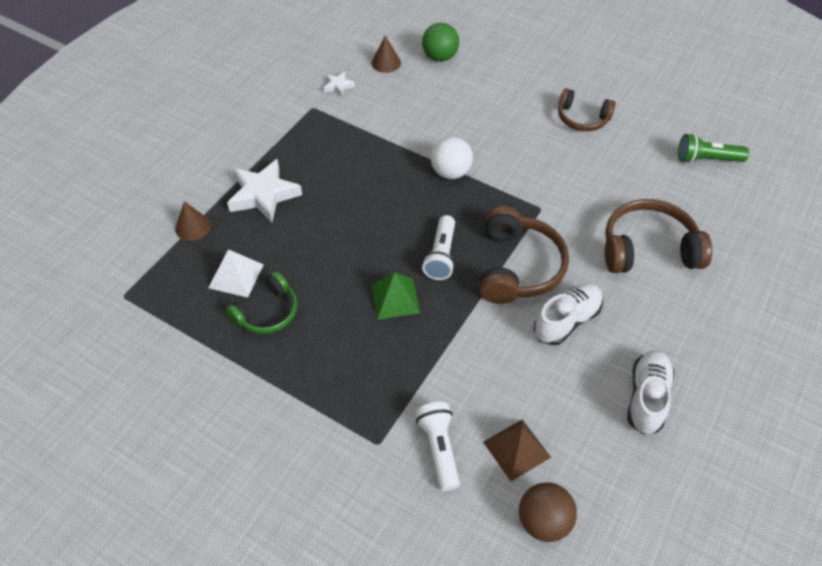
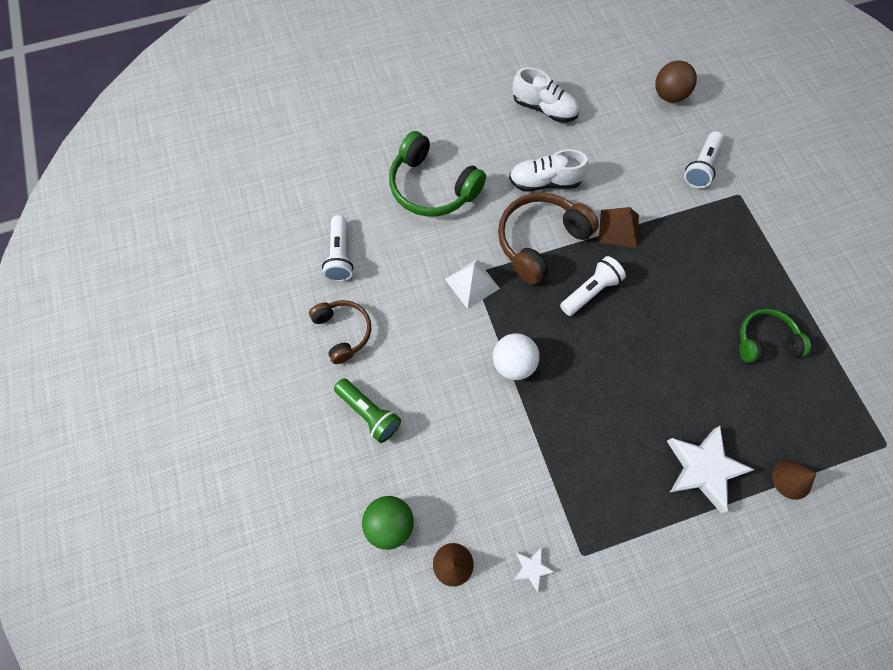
camera: 140 degrees left, 15 degrees up
(236, 276) = (775, 394): white pyramid -> white pyramid (472, 283)
(395, 298) = (654, 282): green pyramid -> none
(516, 449) = (652, 136): brown pyramid -> brown pyramid (618, 228)
(646, 157) = (340, 255): none -> white flashlight
(647, 398) = (544, 109): white shoe -> white shoe turned 120 degrees counterclockwise
(648, 249) = (432, 187): brown headphones -> green headphones
(707, 159) = (298, 219): green flashlight -> green flashlight (369, 413)

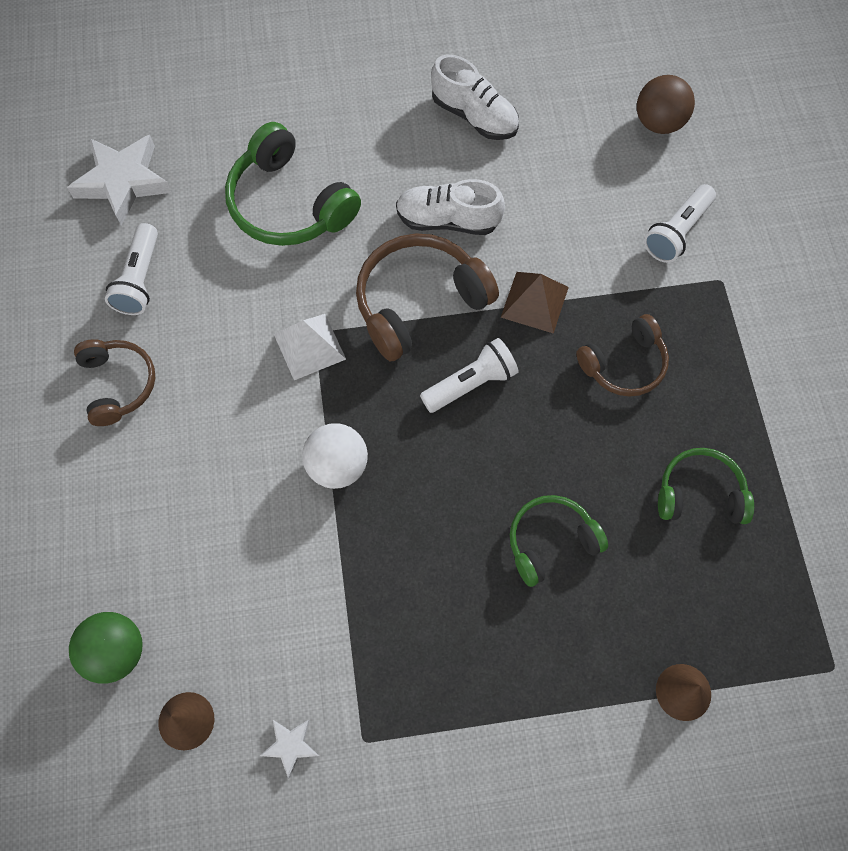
camera: 10 degrees right, 0 degrees up
(369, 413) = (125, 499): green flashlight -> none
(674, 391) = (551, 542): none -> green headphones
(690, 261) = (624, 364): none -> brown headphones
(703, 469) = (562, 655): white star -> white star (123, 182)

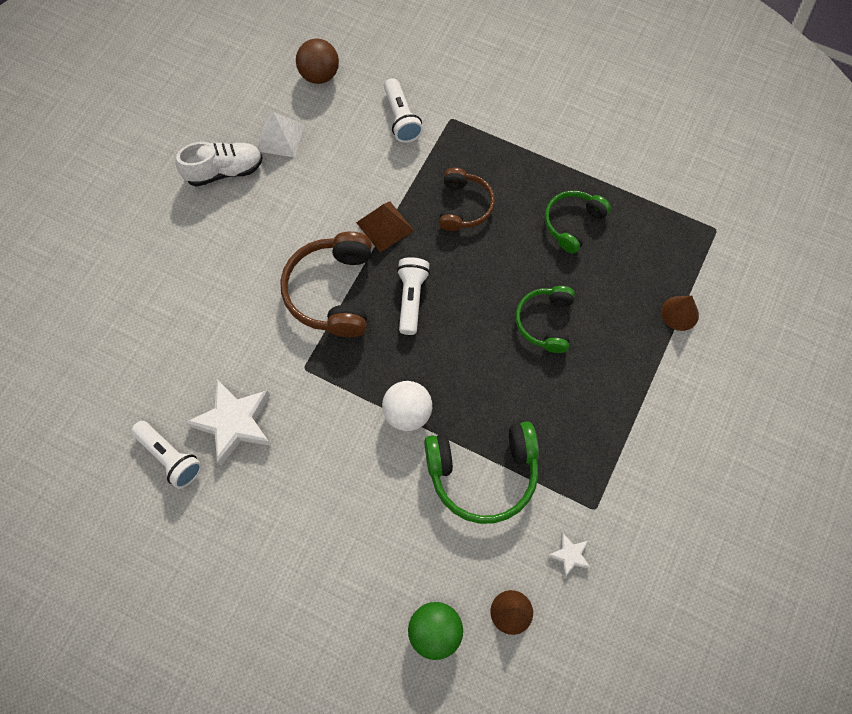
camera: 55 degrees left, 0 degrees up
(118, 384) = (241, 520): brown headphones -> none
(123, 182) = (80, 423): white star -> white star (234, 423)
(289, 204) = (193, 324): green headphones -> green headphones (483, 474)
(309, 346) = (310, 378): white pyramid -> white pyramid (280, 137)
(448, 220) = (287, 237): white shoe -> none

